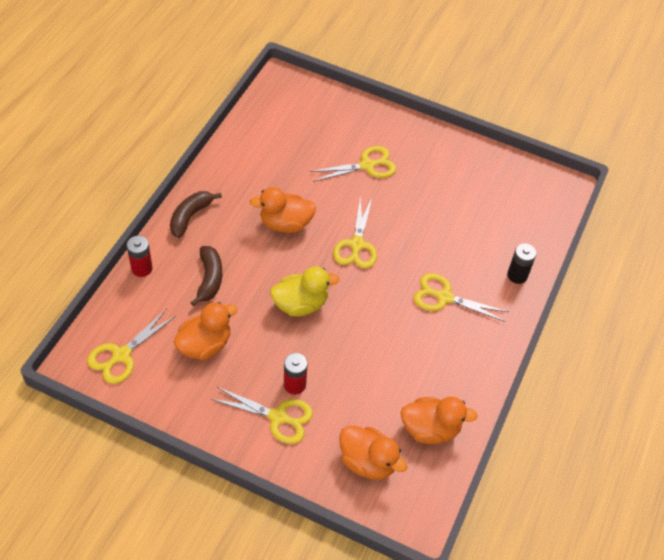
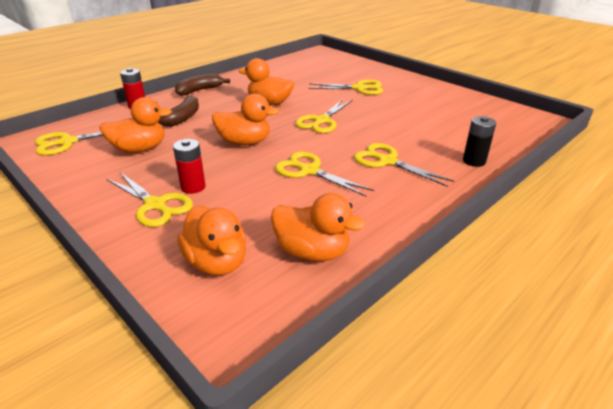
camera: 25 degrees right, 20 degrees down
(300, 304) = (244, 142): yellow duck -> orange duck
(383, 331) = (309, 171): none -> yellow scissors

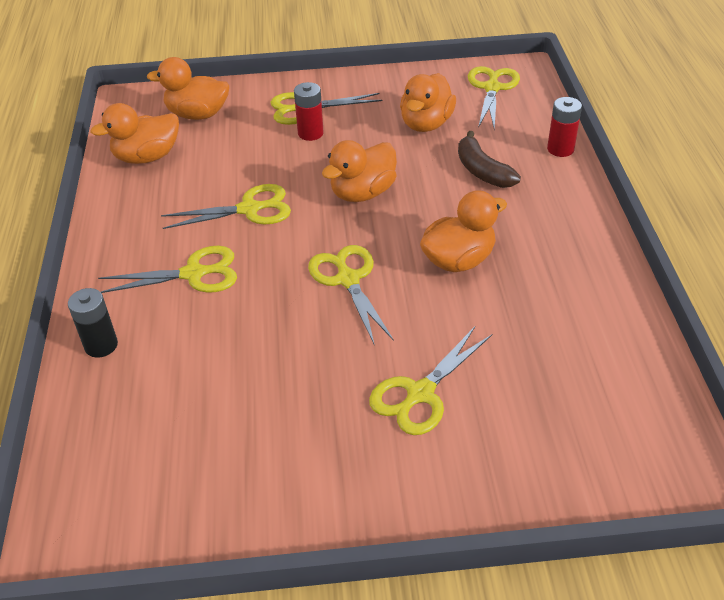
camera: 130 degrees right, 10 degrees up
(200, 90) = (575, 214): brown banana -> none

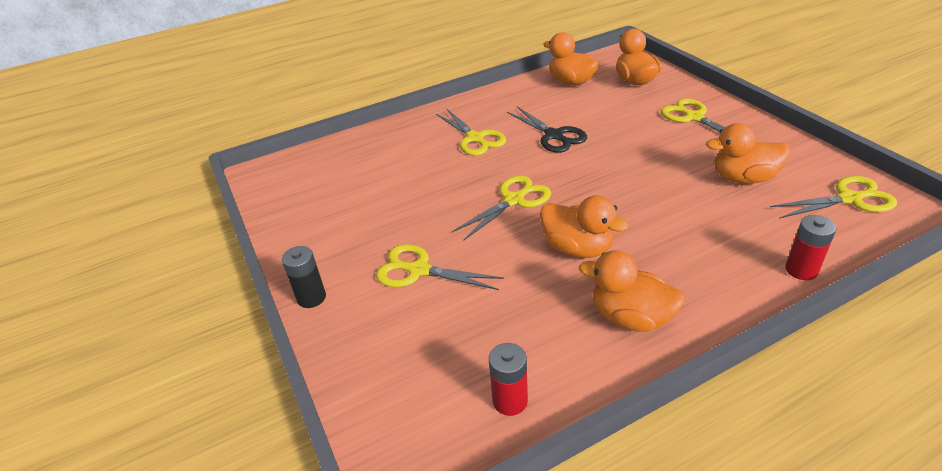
camera: 70 degrees right, 5 degrees down
(101, 345) = (396, 132): black battery -> black battery (311, 297)
(249, 209) = (554, 135): yellow scissors -> black scissors
(310, 133) = (665, 129): red battery -> red battery (510, 401)
(362, 193) = (617, 176): orange duck -> orange duck (630, 317)
(482, 171) = (710, 228): brown banana -> none

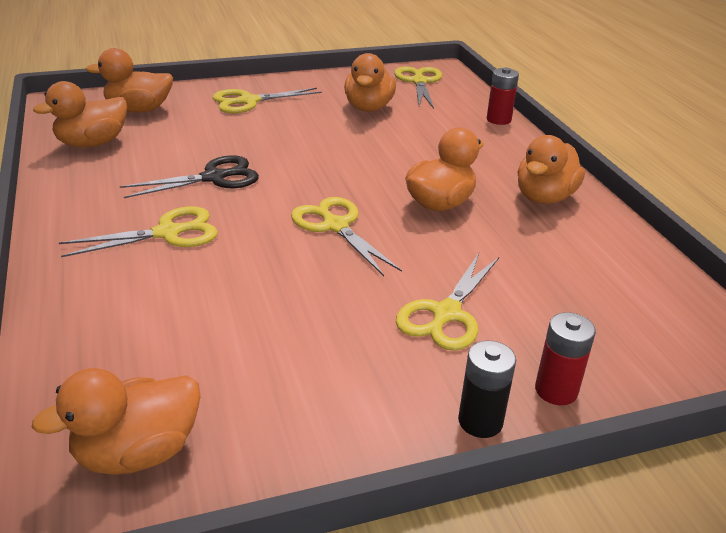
camera: 85 degrees left, 5 degrees down
(289, 182) = (137, 453): none -> orange duck
(510, 401) = (648, 277): red battery -> red battery (556, 390)

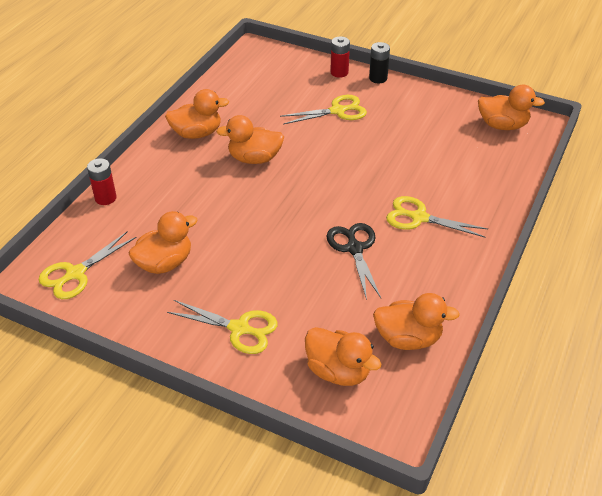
camera: 135 degrees left, 10 degrees up
(214, 178) = (354, 249): black scissors -> black scissors turned 60 degrees clockwise
(335, 226) = (327, 174): yellow scissors -> none

